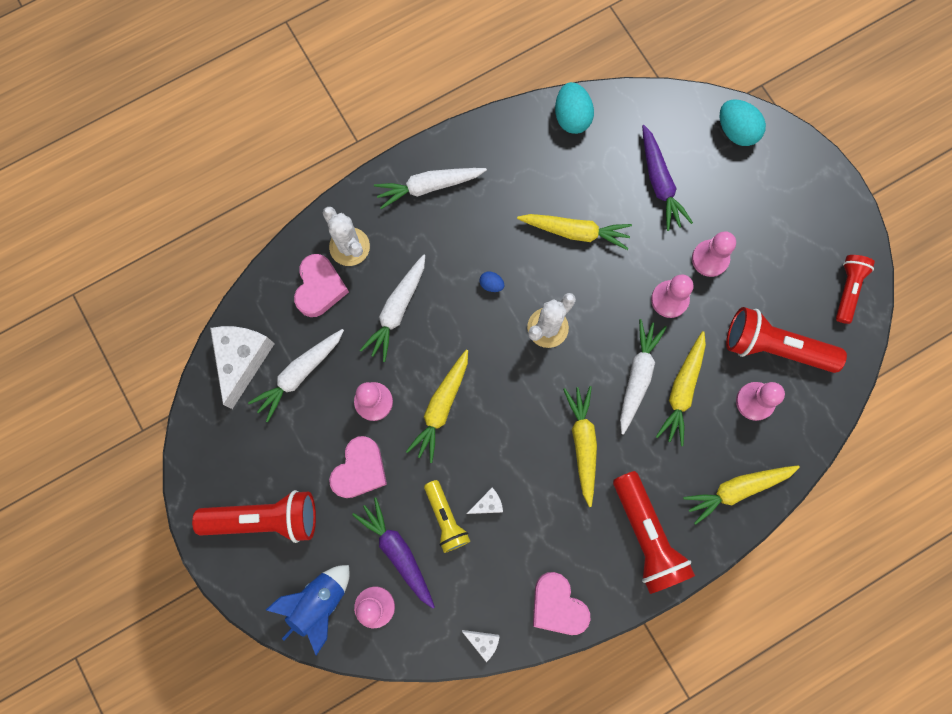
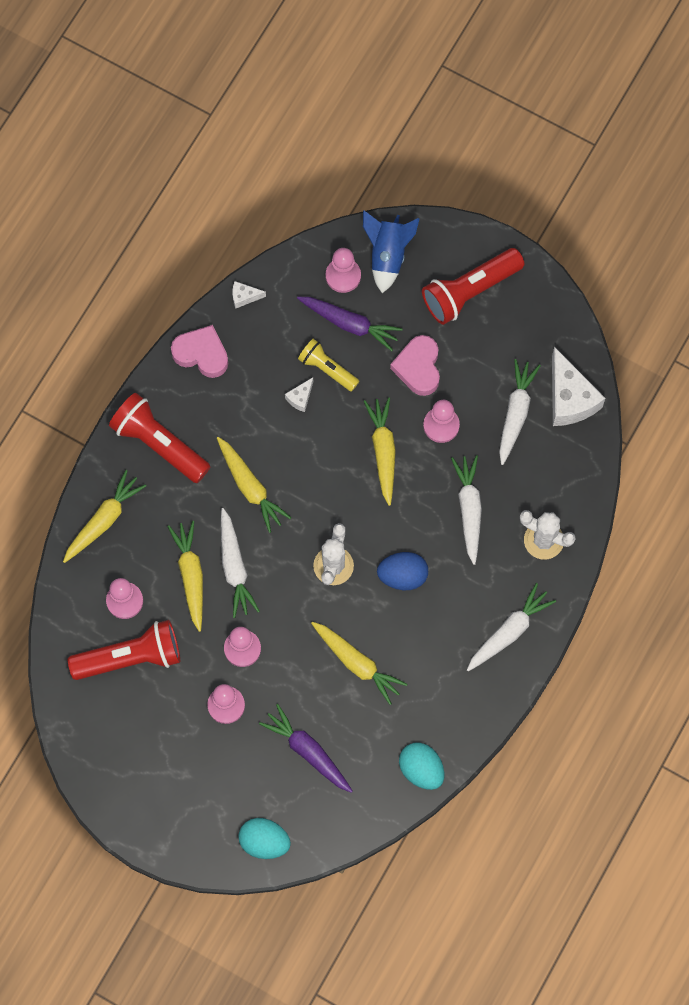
camera: 150 degrees right, 5 degrees down
(320, 288) = (545, 491): pink heart -> none
(491, 284) = (402, 576): blue egg -> blue egg, size x2.01
(575, 232) = (357, 663): yellow carrot -> yellow carrot turned 120 degrees counterclockwise
(847, 289) = (91, 745): red flashlight -> none

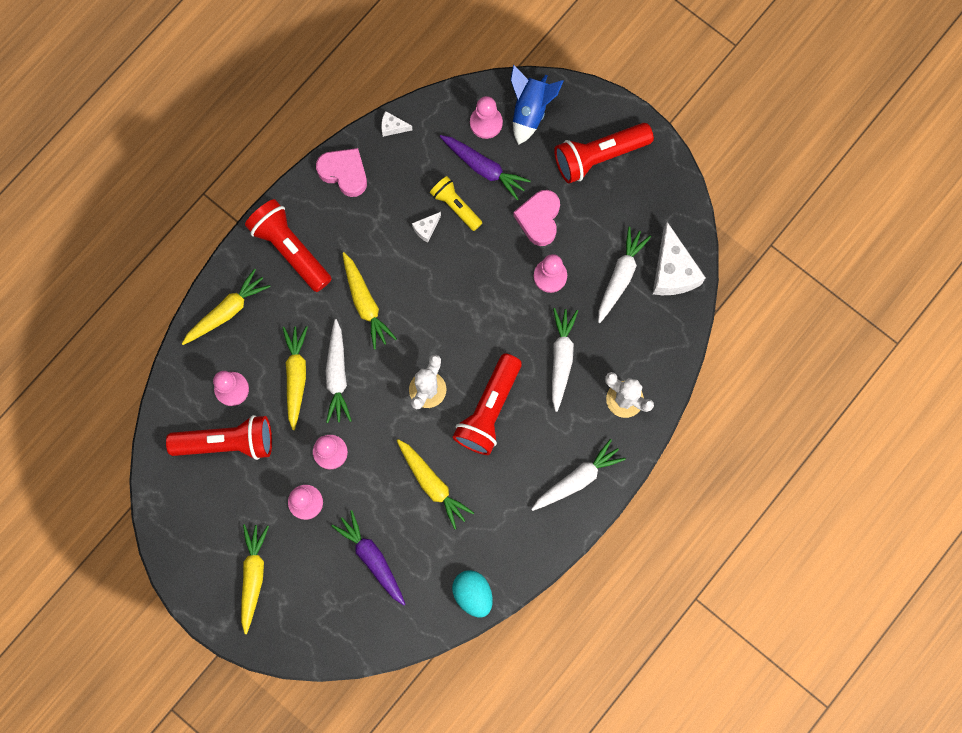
camera: 10 degrees right, 5 degrees up
(264, 841) = (317, 636): turquoise egg -> none
(383, 451) = (492, 291): yellow carrot -> yellow carrot (253, 576)
(402, 576) = (489, 410): blue egg -> red flashlight

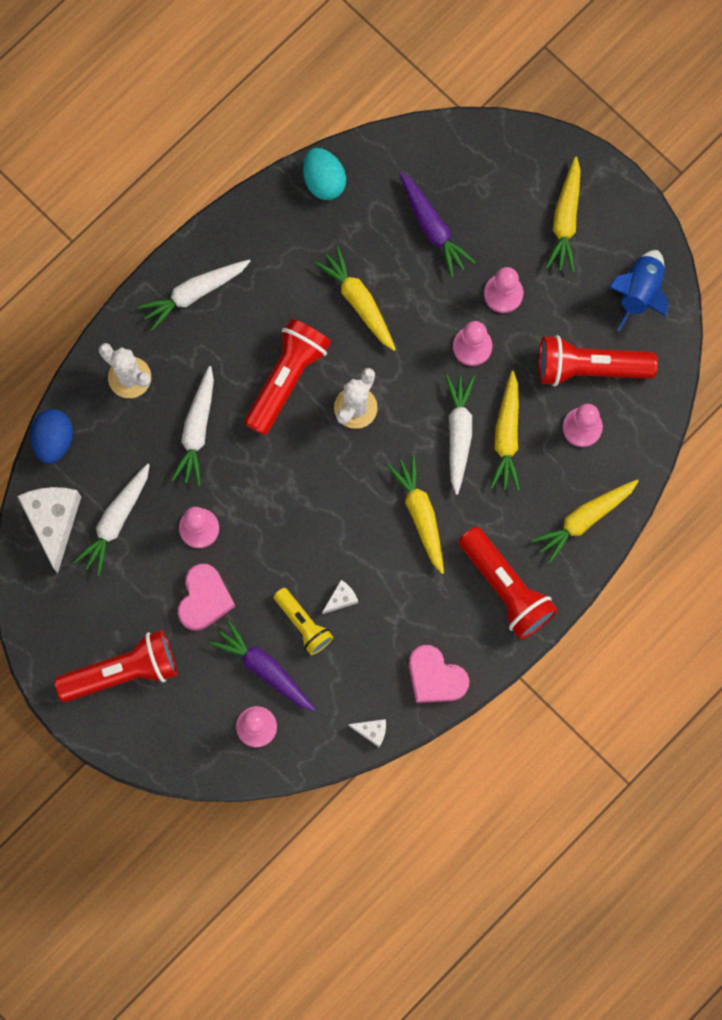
camera: 175 degrees left, 0 degrees up
(530, 110) = (200, 738): blue rocket -> blue rocket (639, 293)
(682, 339) = (54, 440): none -> blue egg

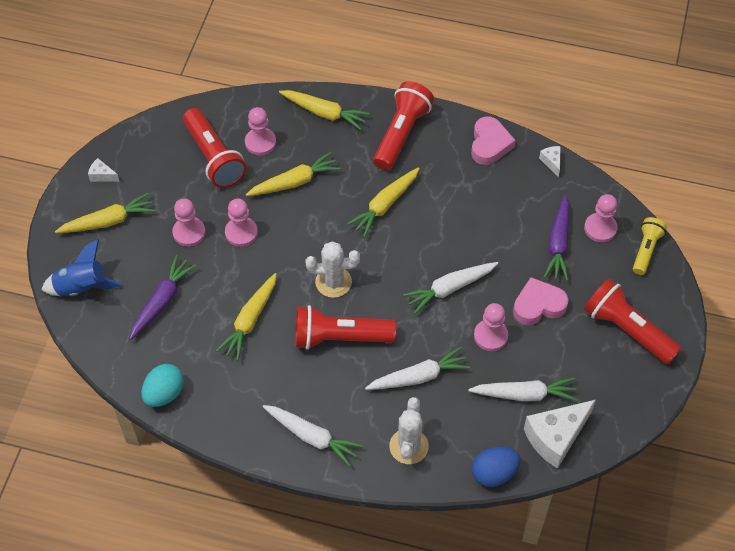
camera: 120 degrees left, 20 degrees down
(303, 624) = (510, 236): yellow flashlight -> yellow flashlight (646, 250)
(341, 599) = (477, 223): white cheese -> white cheese (102, 175)
(458, 433) = (311, 210): white carrot -> white carrot (450, 288)
(639, 293) = (140, 153): blue rocket -> blue rocket (82, 287)

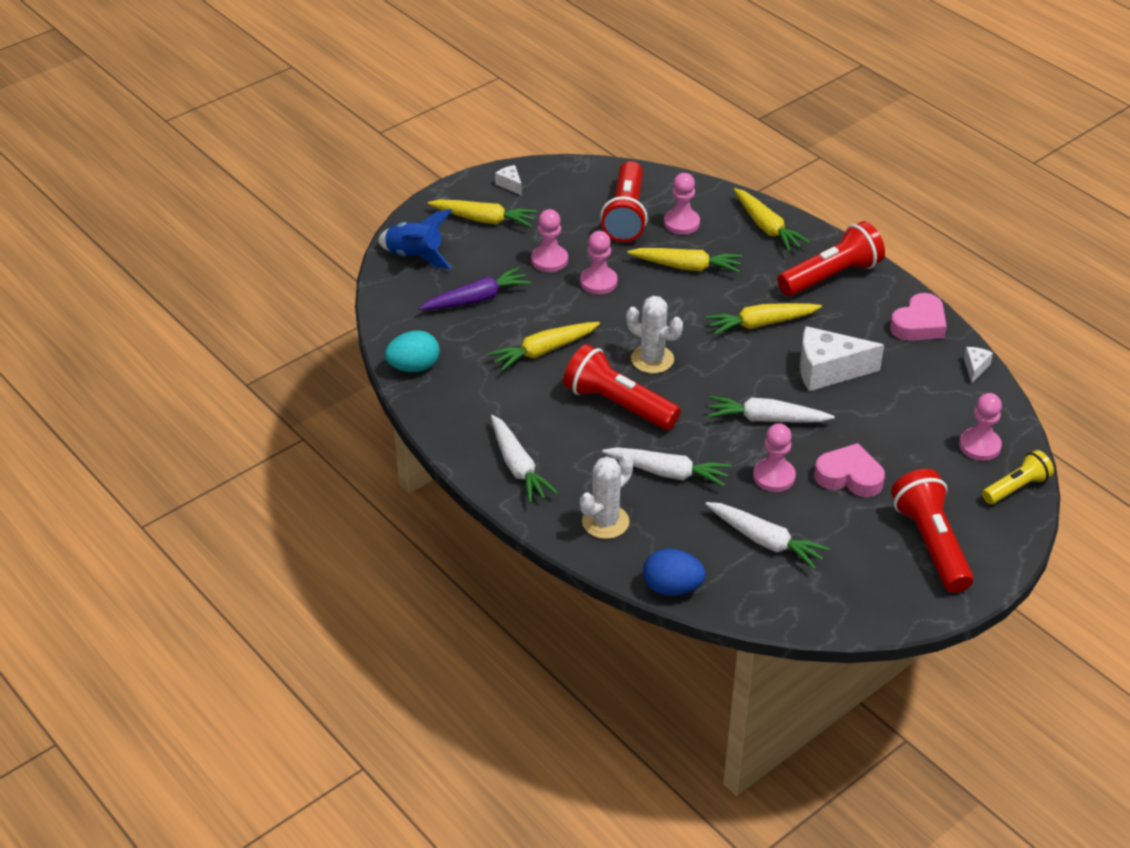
camera: 35 degrees right, 15 degrees down
(556, 437) = (765, 593): white cheese -> white cheese (828, 371)
(558, 243) = (919, 437): purple carrot -> none

